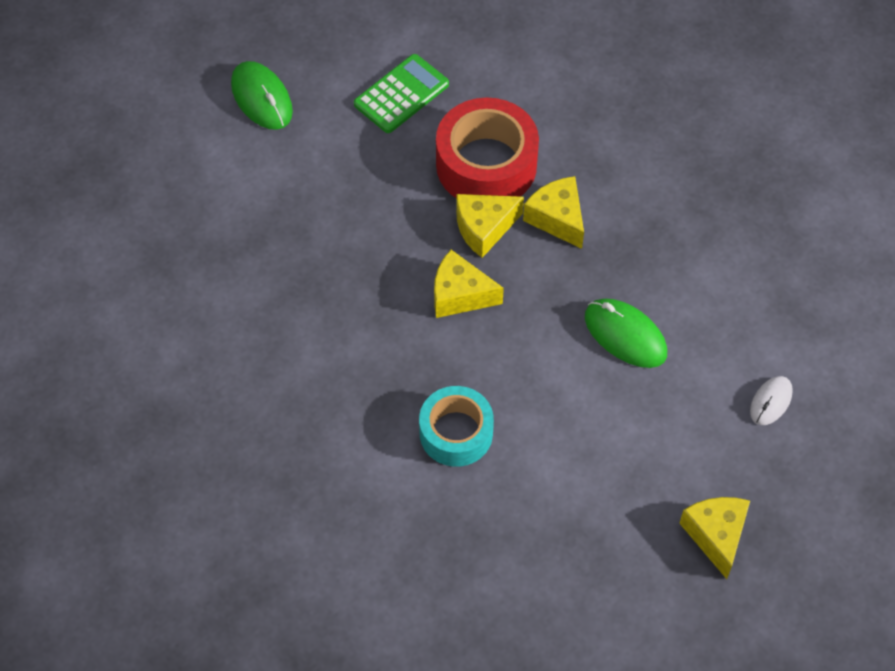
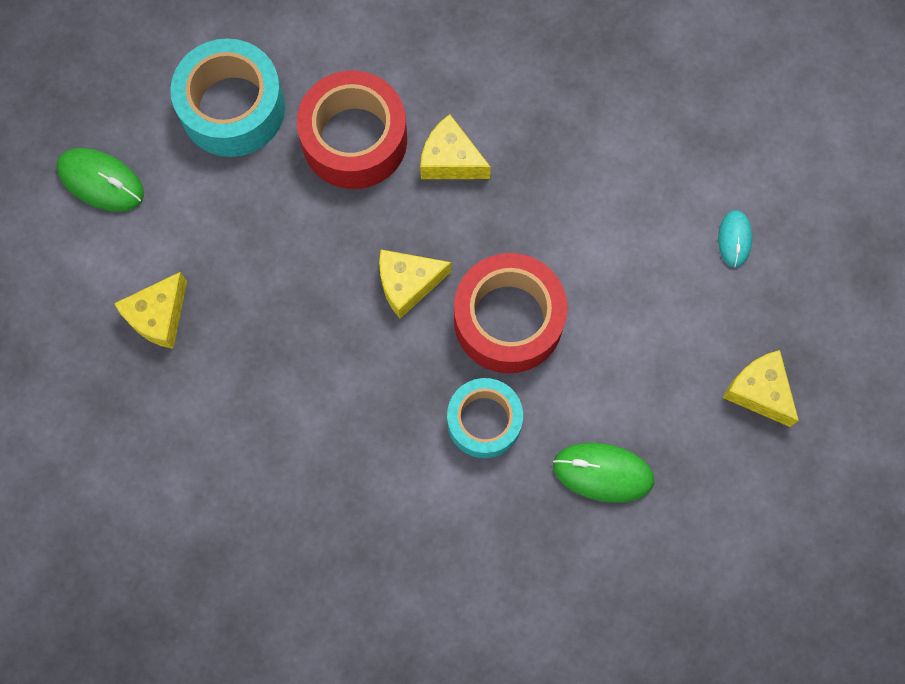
camera: 30 degrees left, 15 degrees up
(401, 94) = (232, 108): green calculator -> turquoise tape
(484, 228) = (390, 205): yellow cheese -> yellow cheese (159, 316)
(528, 365) = (508, 320): none -> red tape
(625, 335) = (576, 244): green mouse -> green mouse (603, 473)
(771, 402) = (734, 239): white mouse -> turquoise mouse

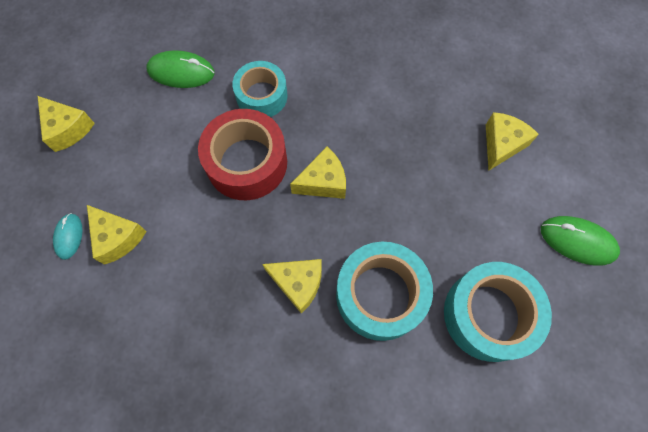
camera: 175 degrees right, 5 degrees down
(354, 139) = (380, 295): red tape -> turquoise tape
(672, 233) = (118, 238): none -> yellow cheese

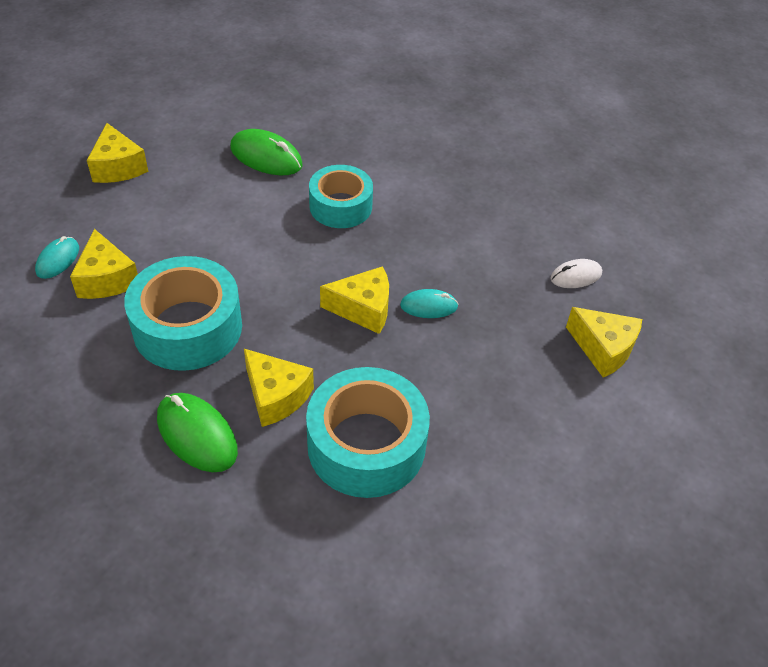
camera: 20 degrees right, 20 degrees down
(247, 162) = (287, 260): red tape -> none
(368, 159) = (428, 306): none -> turquoise mouse
(457, 90) = (576, 276): none -> white mouse
(488, 315) = (491, 519): turquoise tape -> turquoise tape (188, 327)
(501, 144) = (603, 349): yellow cheese -> yellow cheese turned 75 degrees clockwise
(577, 241) = (652, 486): green mouse -> green mouse (197, 435)

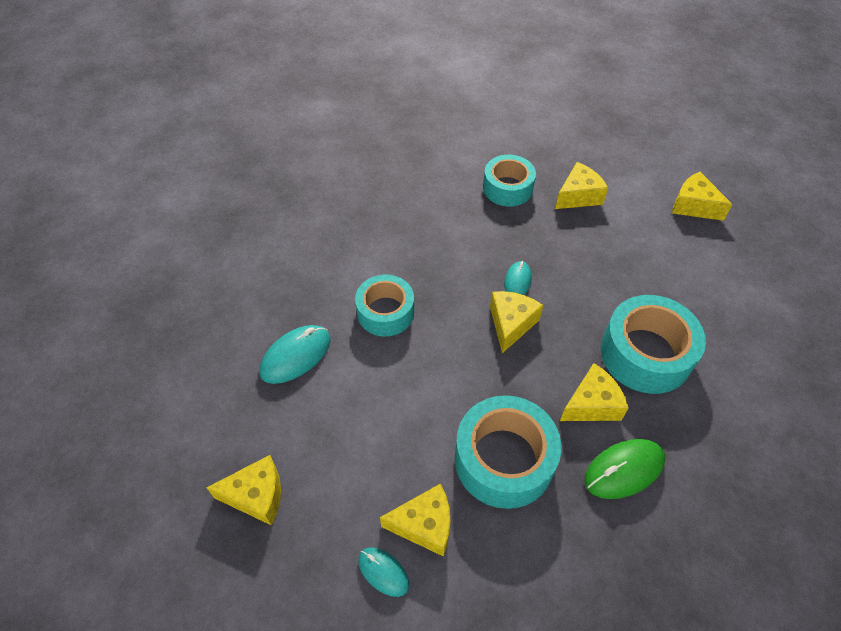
camera: 70 degrees left, 5 degrees up
(266, 157) = (296, 356): green mouse -> turquoise mouse
(576, 276) = (507, 188): white mouse -> turquoise tape
(662, 488) = (693, 206): none -> yellow cheese

